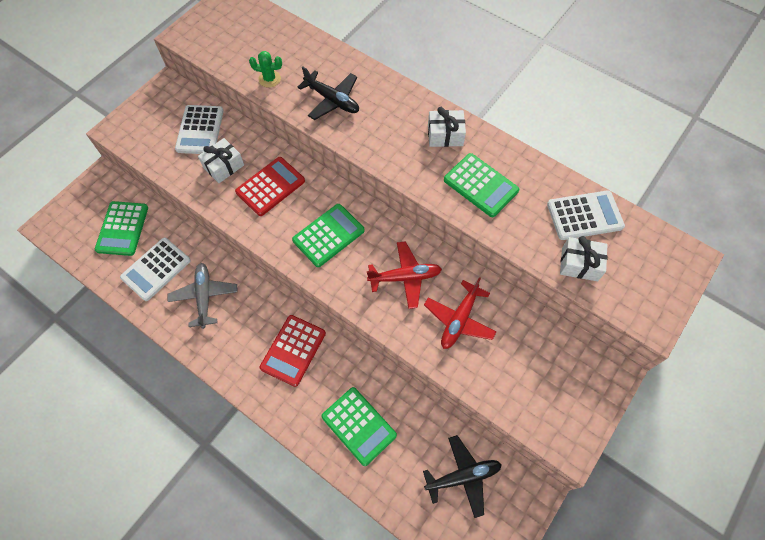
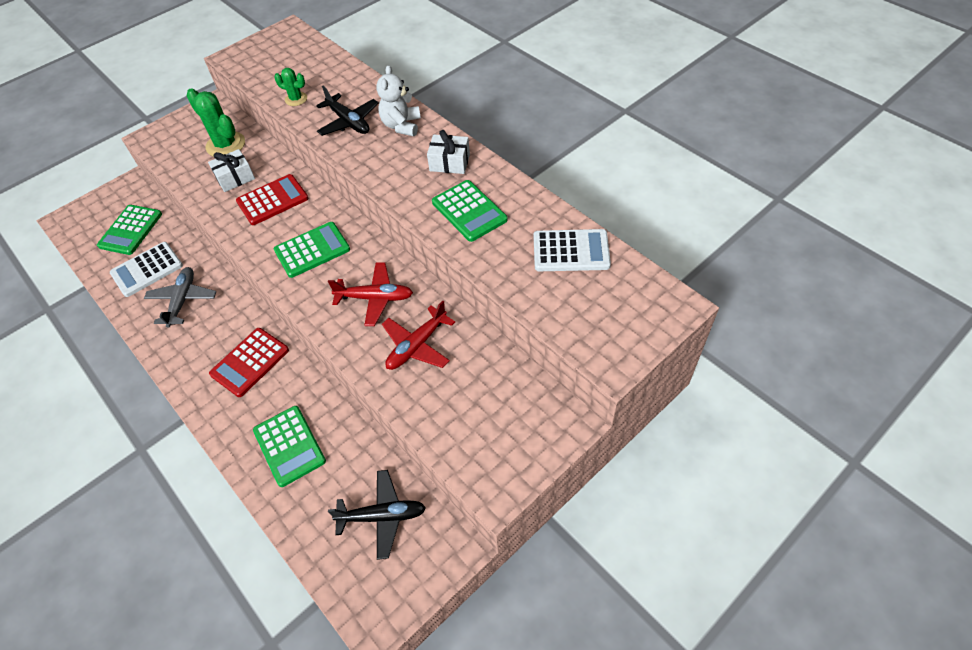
camera: 15 degrees right, 10 degrees down
(200, 130) = (225, 145): white calculator -> green cactus
(385, 99) = (401, 126): none -> white teddy bear
(579, 264) = (548, 296): white gift -> none

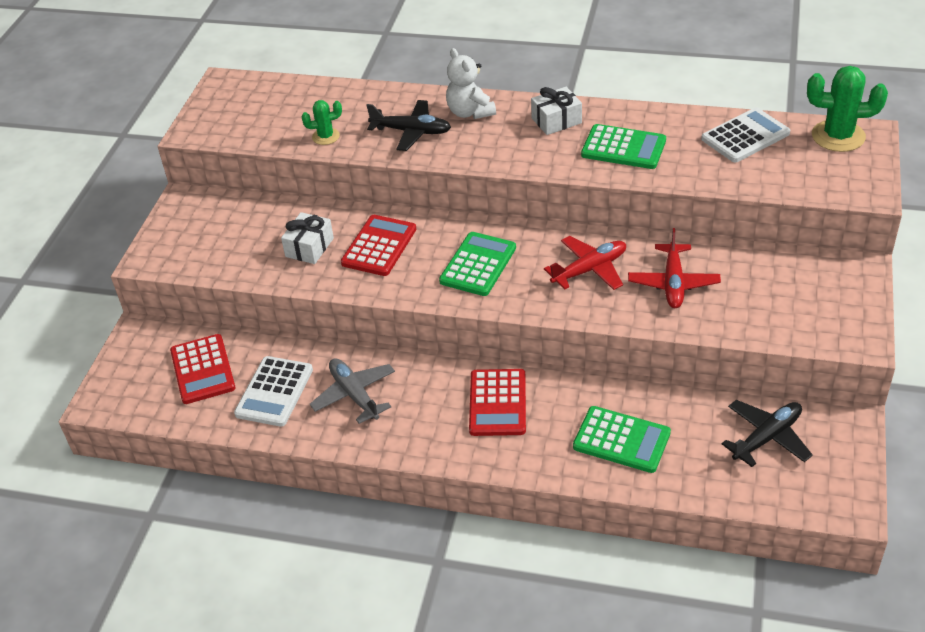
camera: 35 degrees left, 10 degrees down
(130, 230) = (202, 370): green calculator -> red calculator
(225, 145) = (256, 225): green cactus -> green cactus (838, 136)

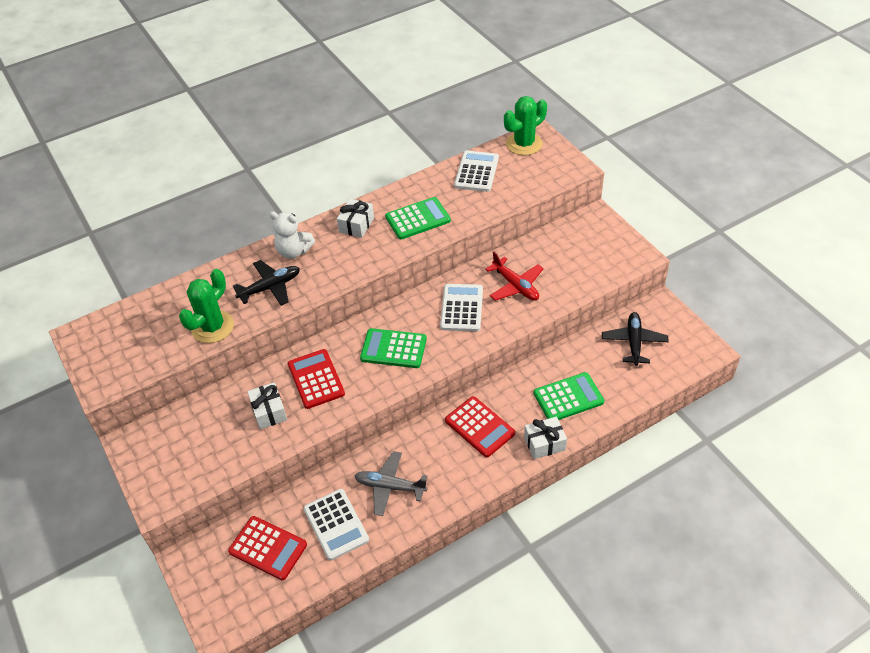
camera: 45 degrees left, 5 degrees up
(325, 136) = (212, 327): green cactus -> green cactus, size x1.80
(478, 265) = (393, 349): green calculator -> green calculator turned 60 degrees counterclockwise
(542, 464) = (544, 443): none -> white gift
(590, 269) = (462, 308): red plane -> white calculator

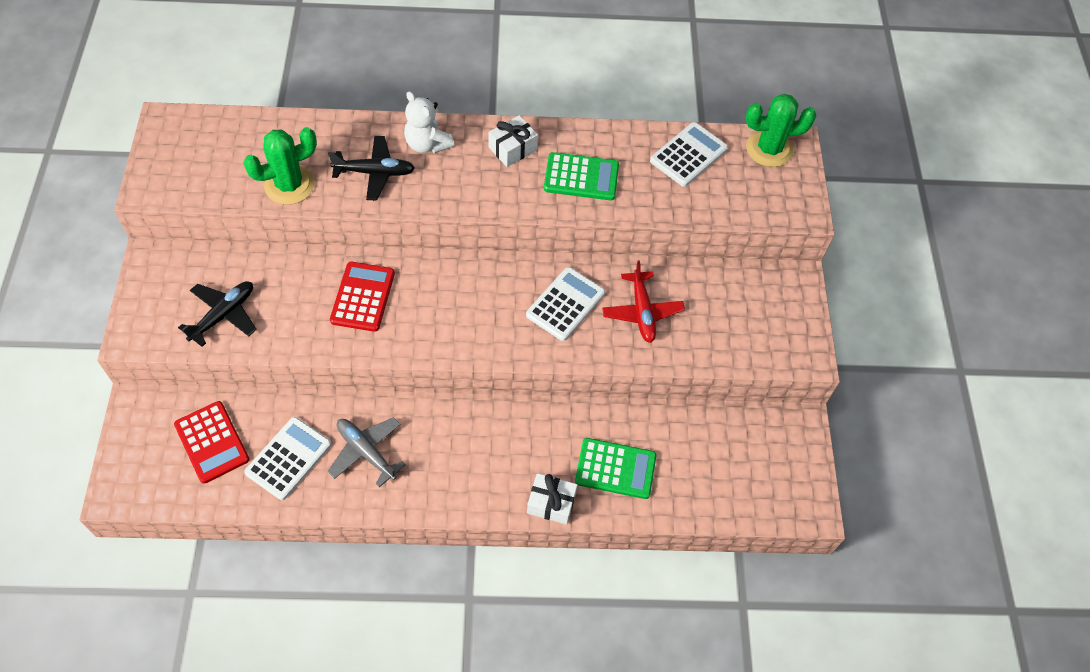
camera: 25 degrees right, 10 degrees up
(269, 411) = (294, 305): white gift -> none
(336, 524) = (288, 458): white calculator -> white calculator turned 150 degrees counterclockwise
(393, 349) = (462, 309): green calculator -> none
(479, 427) = (500, 444): red calculator -> none
(634, 342) = (736, 449): black plane -> black plane (223, 315)

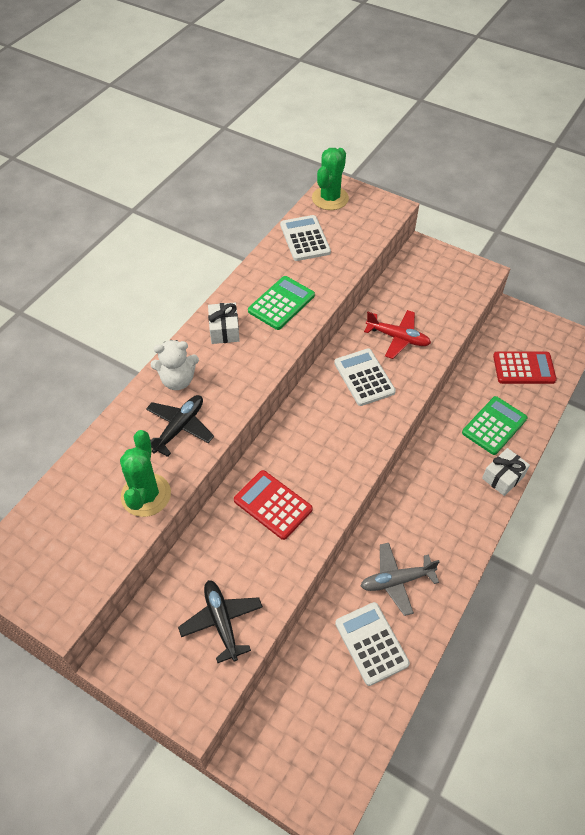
camera: 55 degrees left, 5 degrees down
(212, 442) = (321, 701): red calculator -> red calculator (524, 368)

